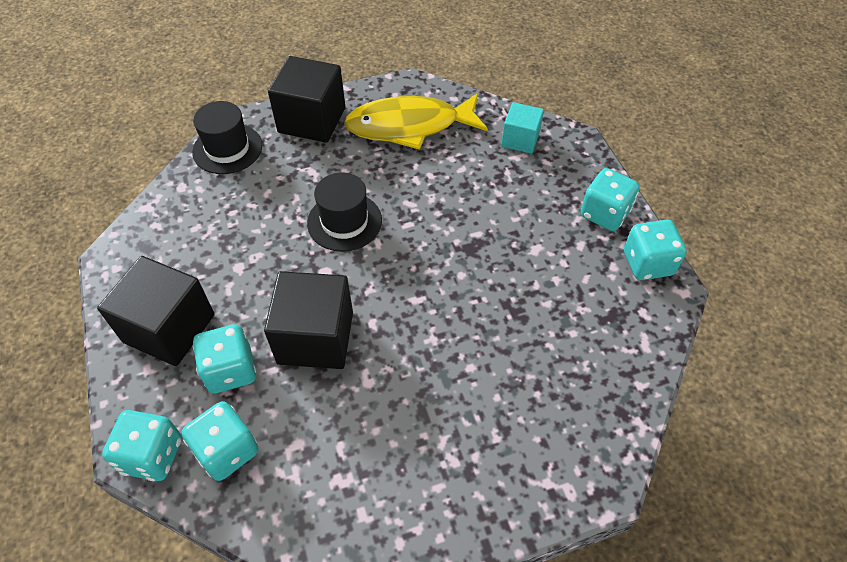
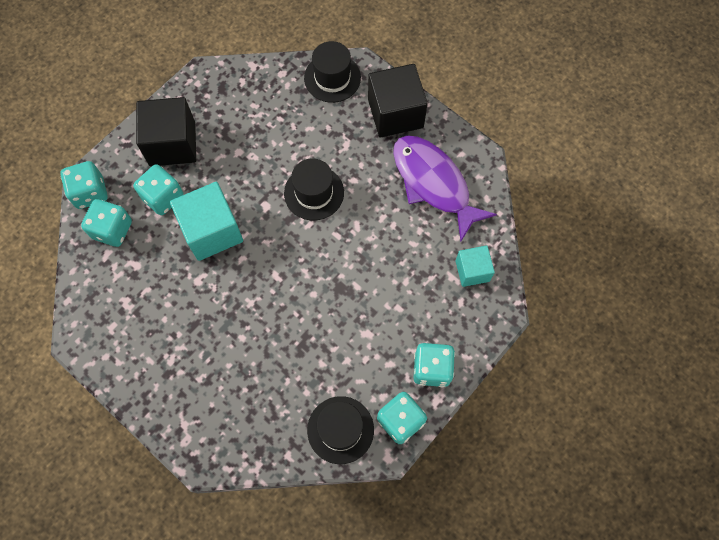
camera: 60 degrees right, 15 degrees up
(315, 337) = (212, 231): black cube -> turquoise cube
(410, 126) = (434, 183): yellow fish -> purple fish
(633, 320) = (340, 430): none -> black hat

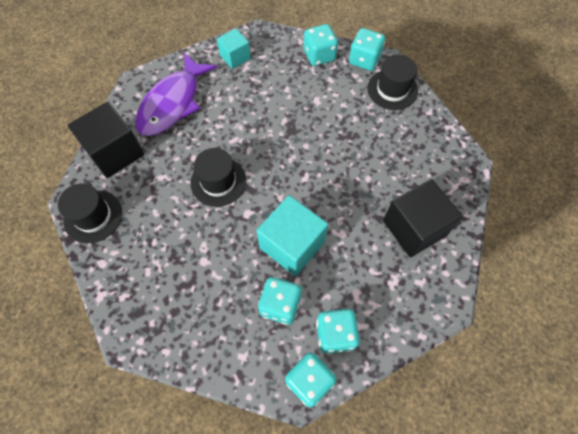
camera: 115 degrees left, 5 degrees down
(172, 144) = (220, 327): black cube -> black cube (414, 228)

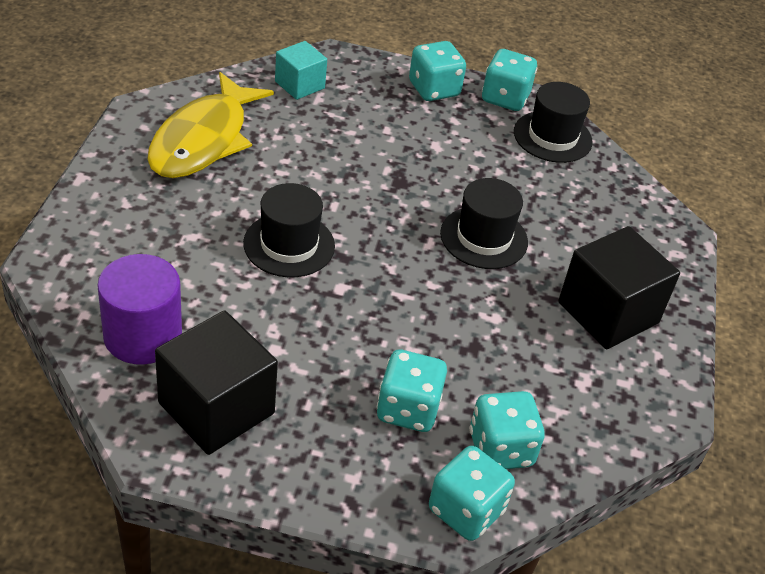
camera: 10 degrees left, 20 degrees down
(93, 216) = (82, 285): black hat -> black hat (484, 237)
(115, 152) = (113, 201): black cube -> black cube (216, 408)
(125, 253) = (142, 336): none -> purple cylinder
(173, 103) = (203, 139): purple fish -> yellow fish
(292, 245) = (418, 330): turquoise cube -> none

